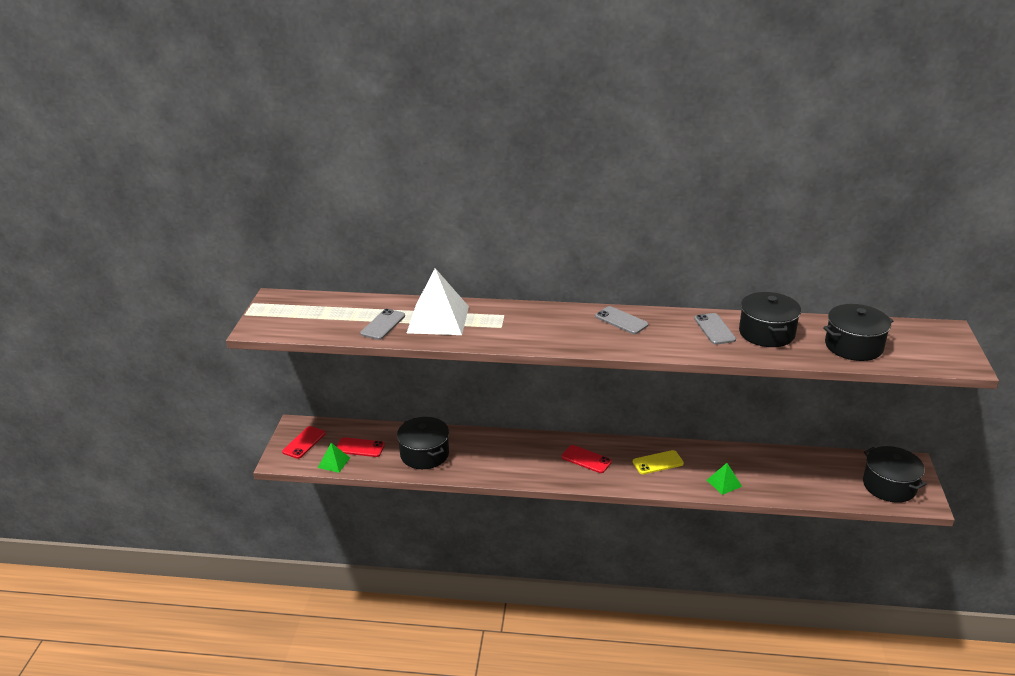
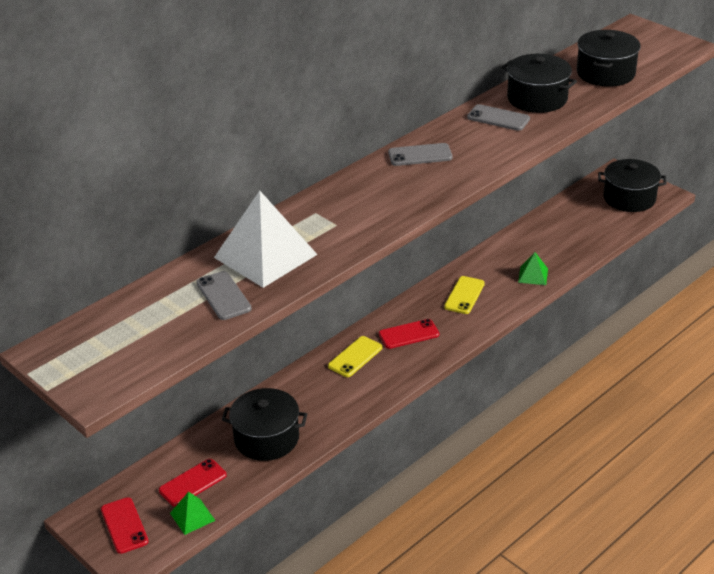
camera: 50 degrees left, 5 degrees up
(536, 449) = (355, 357): none -> yellow phone

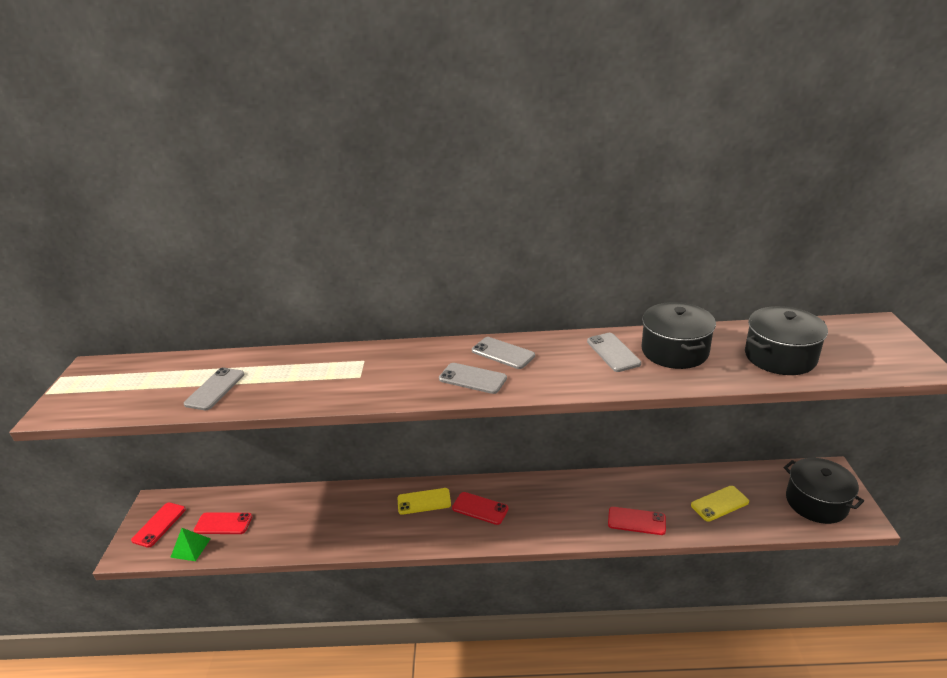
camera: 45 degrees right, 5 degrees down
(265, 256) = (284, 375): white pyramid -> none
(266, 438) = (297, 523): black pot -> none
(428, 182) = (472, 378): none -> grey phone
(464, 295) = (559, 503): yellow phone -> yellow phone (719, 503)
(533, 275) = (636, 521): green pyramid -> red phone

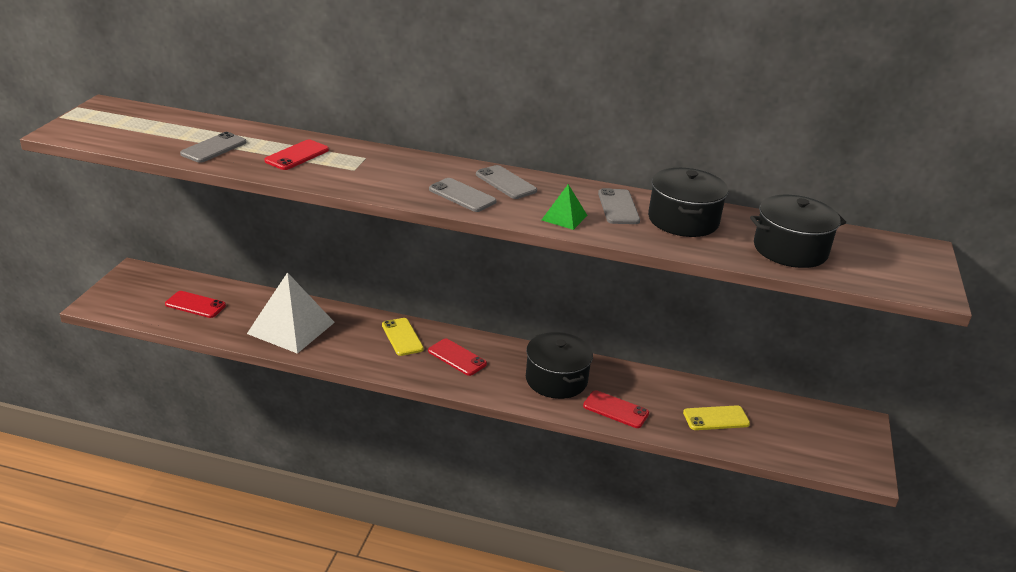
camera: 10 degrees right, 0 degrees up
(159, 524) = (134, 290): red phone -> red phone (297, 155)
(190, 548) = (157, 316): green pyramid -> green pyramid (564, 217)
(321, 522) = (291, 327): none -> white pyramid
(424, 501) = (402, 337): yellow phone -> yellow phone turned 60 degrees clockwise
(816, 502) = (825, 445): black pot -> black pot (556, 379)

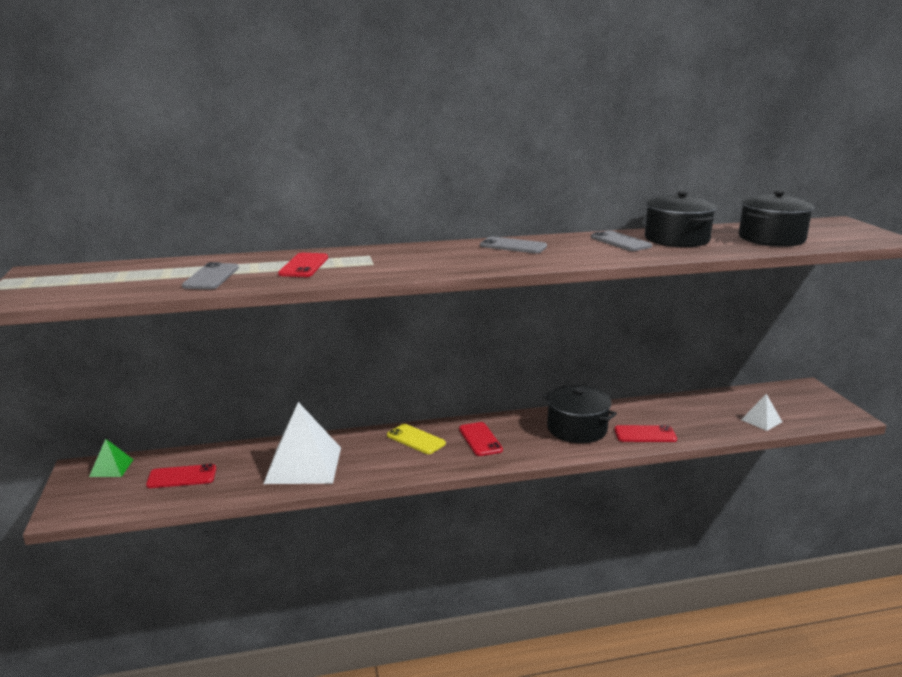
camera: 25 degrees left, 10 degrees down
(457, 357) = (480, 439): red phone -> red phone turned 60 degrees clockwise
(462, 195) = (494, 260): grey phone -> none
(564, 217) = (595, 255): green pyramid -> green pyramid (111, 468)
(716, 418) = (718, 416): yellow phone -> none
(757, 440) = (761, 421): none -> white pyramid

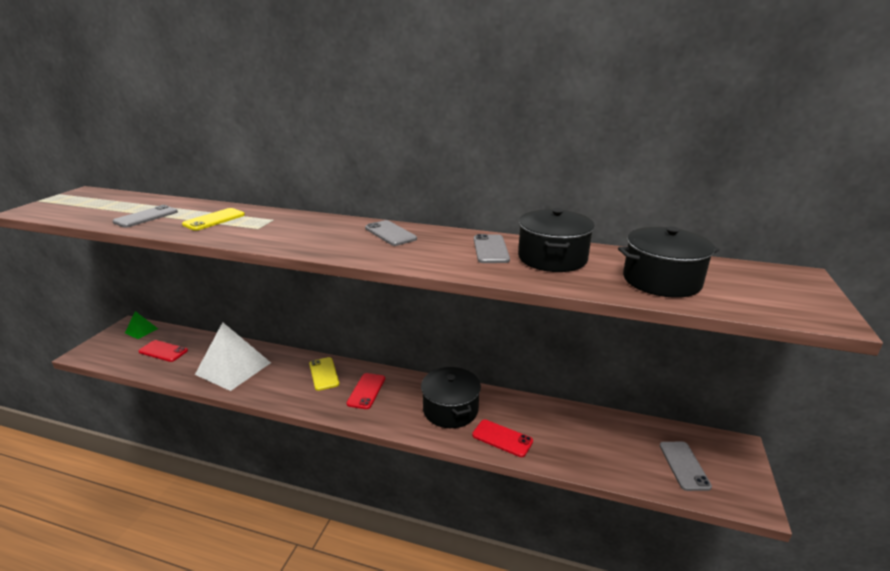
camera: 30 degrees right, 5 degrees up
(304, 266) = (214, 220): red phone -> yellow phone
(761, 421) = (637, 468): white pyramid -> none
(788, 409) = (684, 465): none -> grey phone

